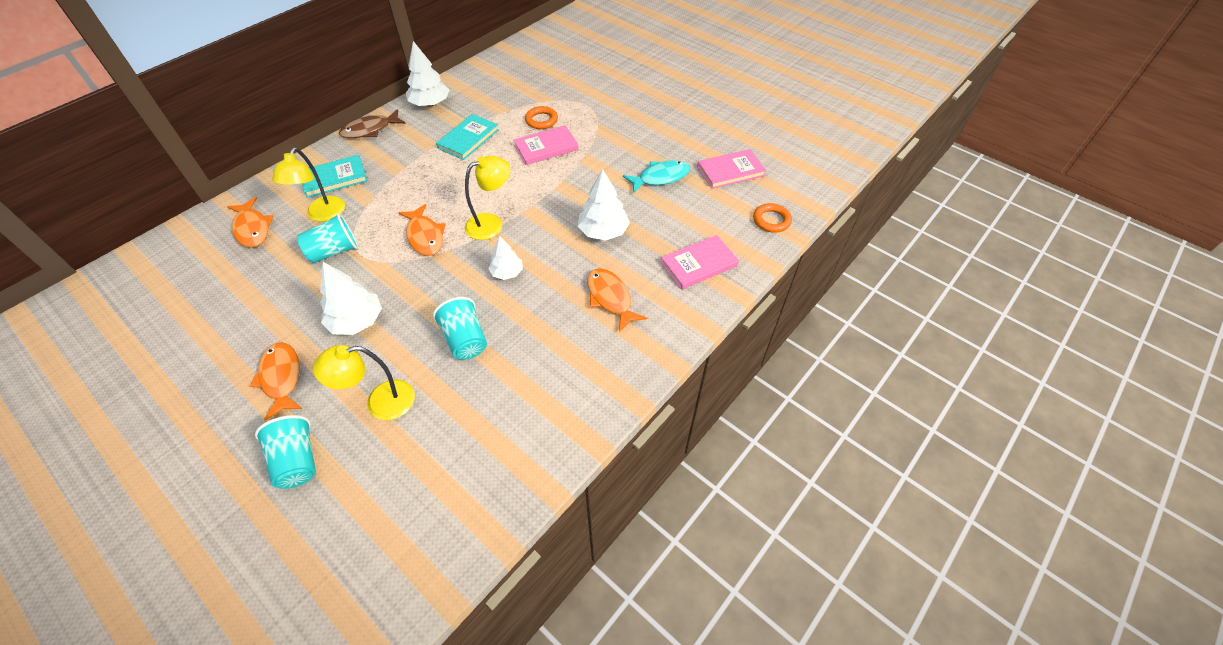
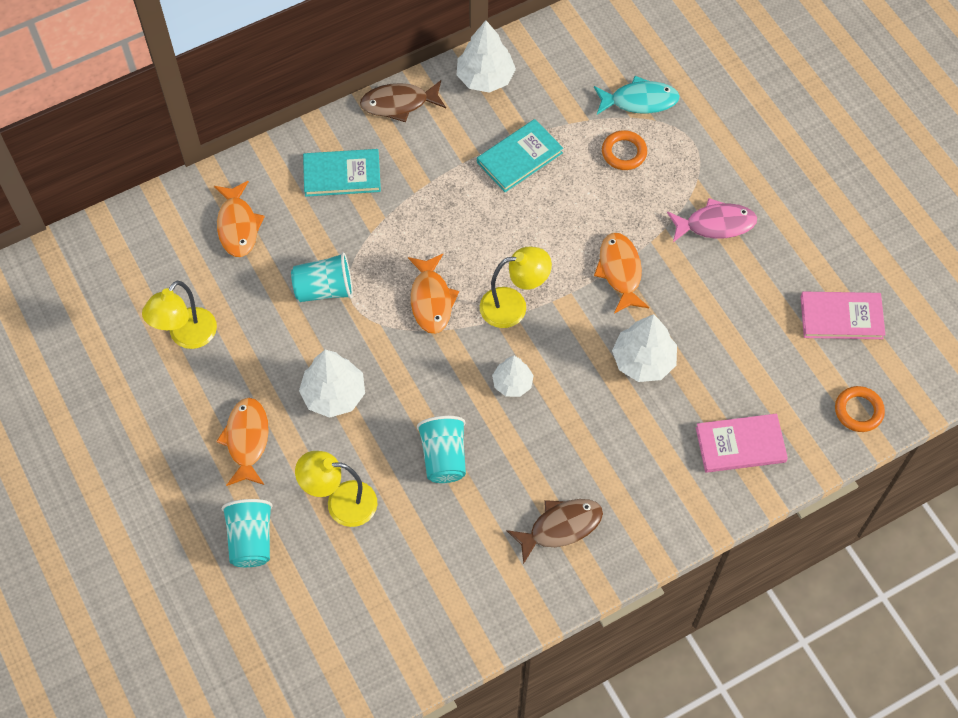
camera: 20 degrees right, 10 degrees up
(322, 215) = (319, 229): yellow lamp -> yellow lamp (187, 336)
(546, 147) = (615, 203): pink book -> none
(582, 362) = (560, 527): none -> brown fish
(610, 298) = (619, 457): orange fish -> orange fish (620, 271)
(621, 142) = (715, 224): none -> pink fish
(660, 177) = (745, 299): turquoise fish -> turquoise fish (639, 101)

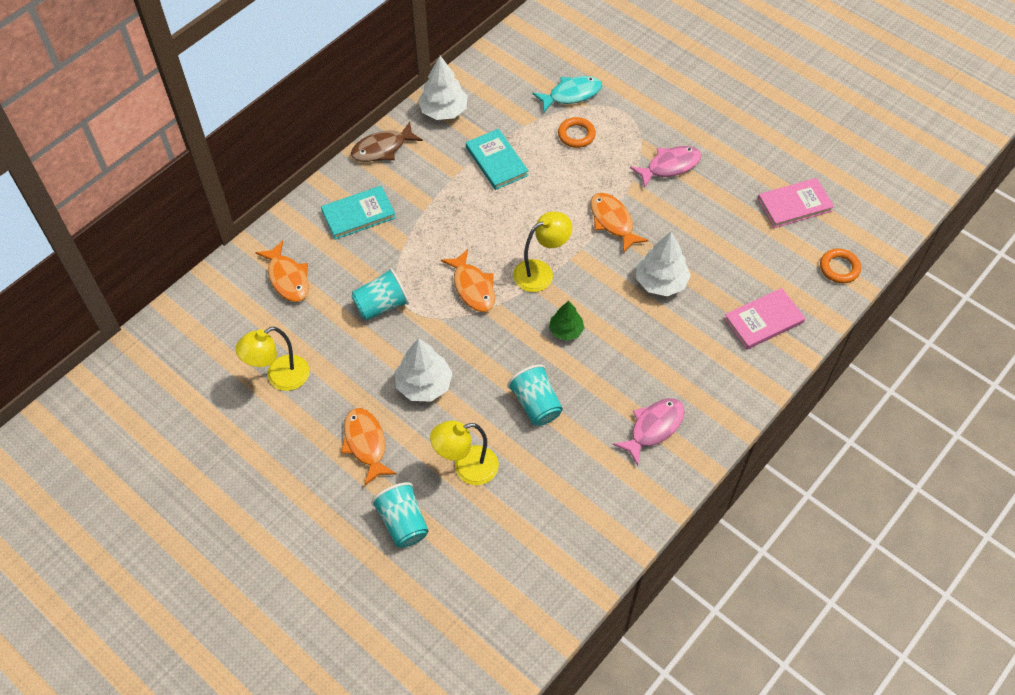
camera: 20 degrees left, 5 degrees down
(187, 336) = (280, 377): yellow lamp -> yellow lamp turned 45 degrees clockwise
(512, 383) = (566, 330): white tree -> green tree
(519, 158) = (496, 161): turquoise book -> turquoise book turned 60 degrees counterclockwise
(560, 527) = (653, 428): brown fish -> pink fish

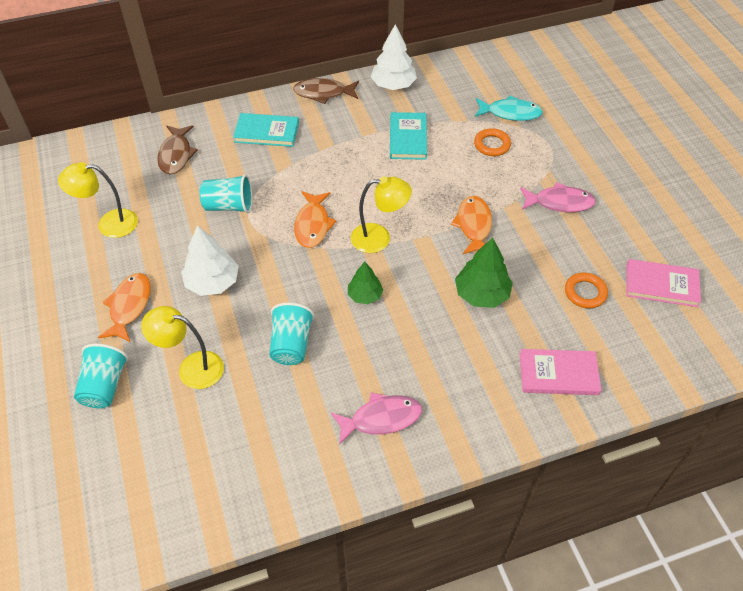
camera: 30 degrees right, 5 degrees down
(287, 278) = (176, 155): orange fish -> brown fish
(660, 281) = (481, 294): white tree -> green tree
(839, 268) = (671, 362): orange ring -> orange ring (585, 292)

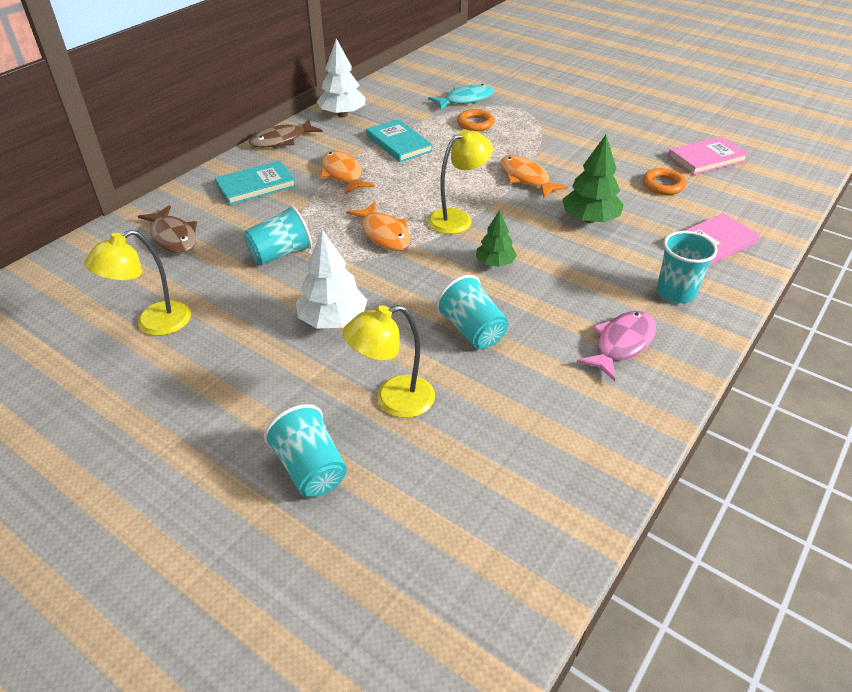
camera: 35 degrees left, 10 degrees down
(129, 306) = (259, 383): orange fish -> orange fish (343, 174)
(473, 400) = (675, 292): none -> turquoise cup
(559, 202) = (573, 139): pink fish -> none

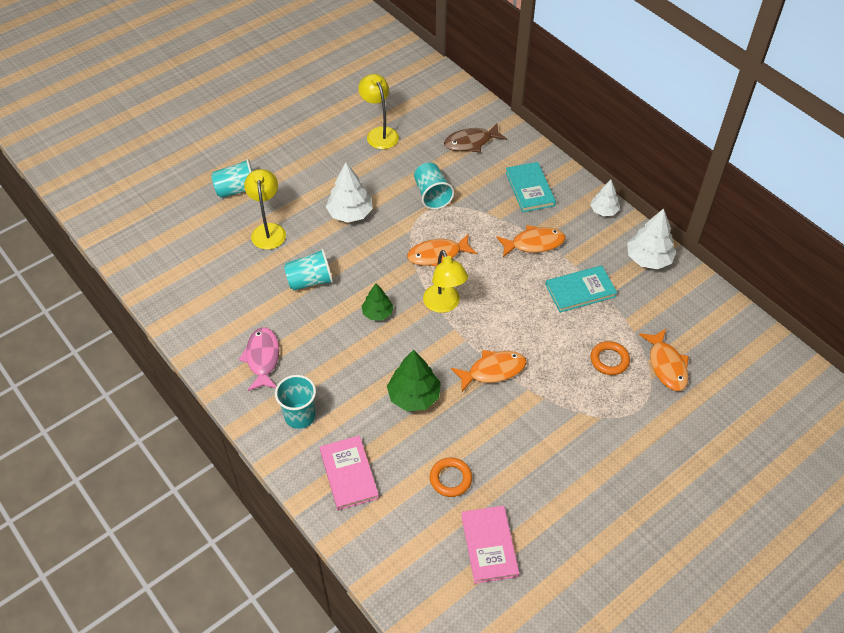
camera: 105 degrees right, 10 degrees up
(282, 140) = (604, 211): brown fish -> white tree
(465, 100) = (666, 365): turquoise fish -> orange fish
(621, 344) = (262, 358): pink fish -> pink fish turned 150 degrees counterclockwise

